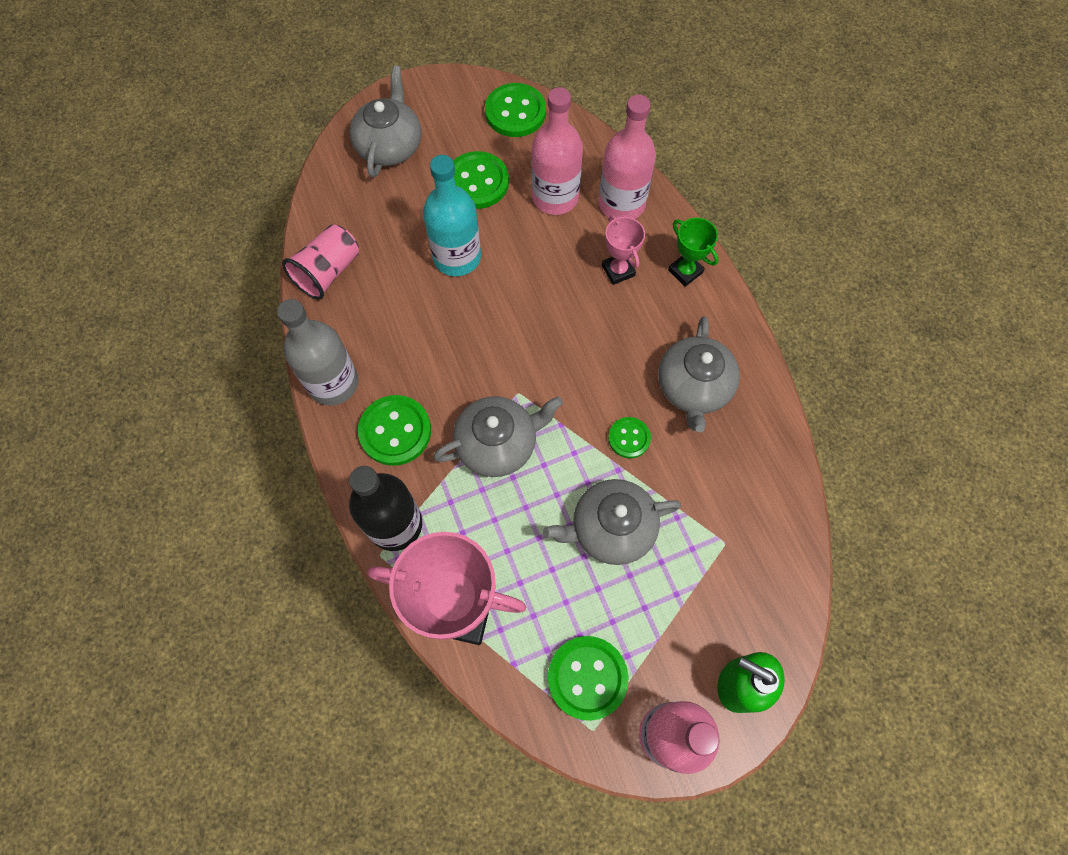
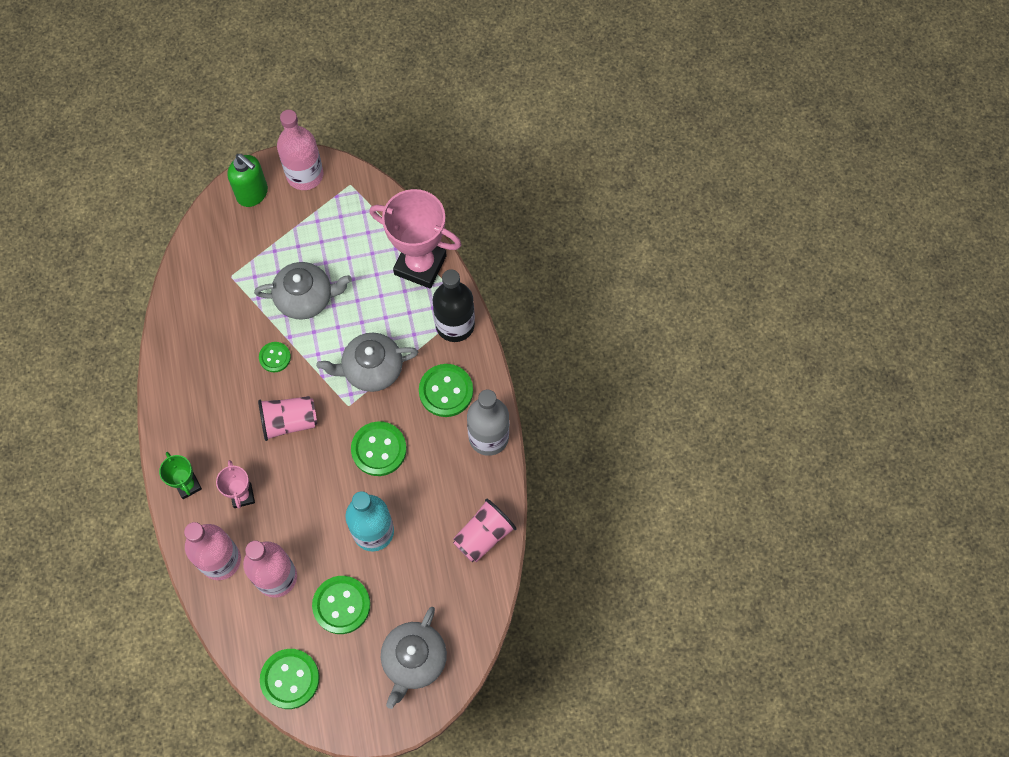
camera: 170 degrees left, 0 degrees up
(587, 361) = (289, 422): none -> pink cup
(587, 678) = (346, 212): green button -> green button (379, 449)
(693, 387) = (215, 387): grey teapot -> none

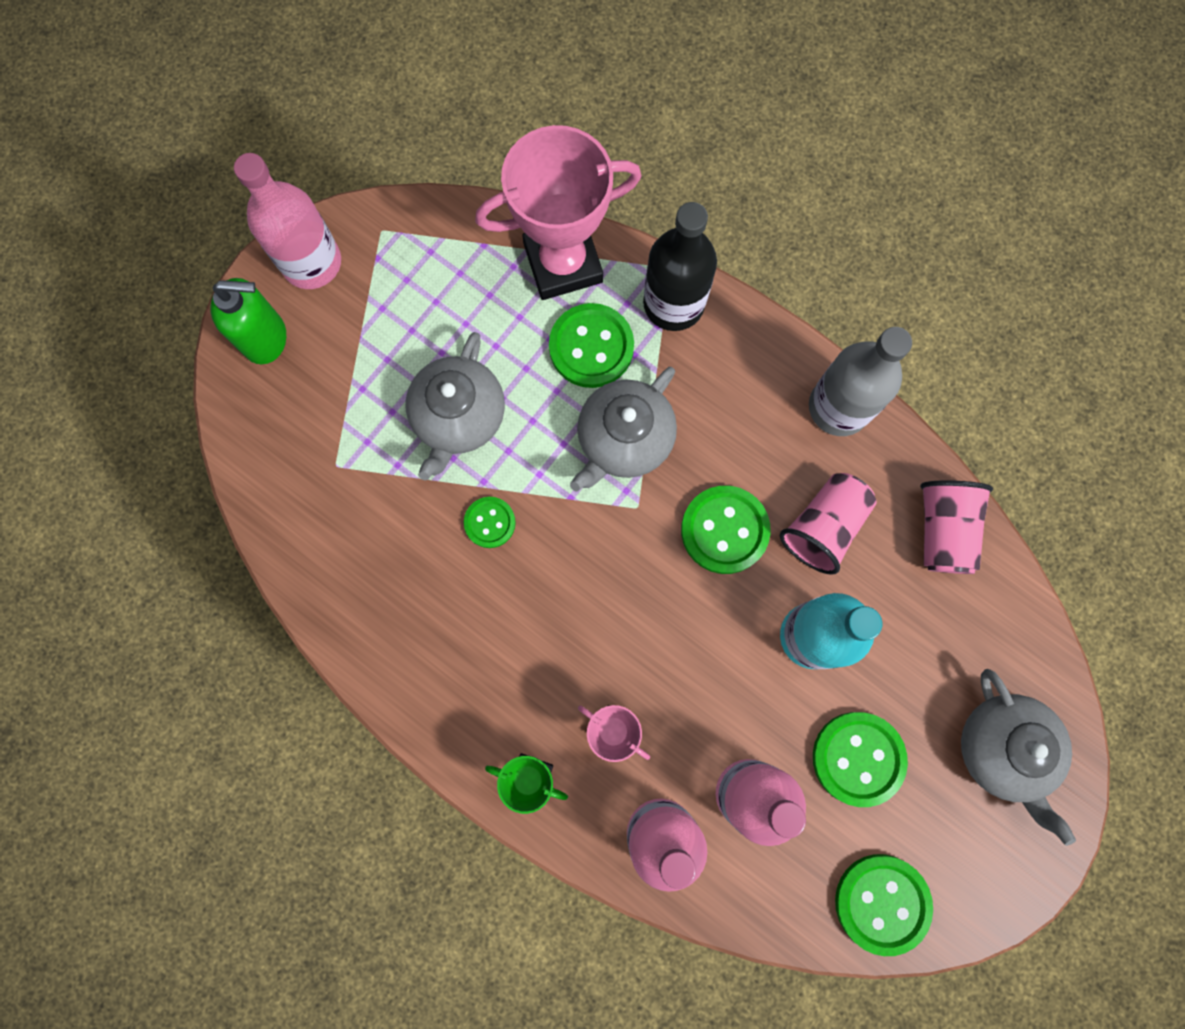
camera: 40 degrees left, 10 degrees up
(289, 422) = (583, 588): pink cup -> pink cup (823, 526)
(305, 298) = (458, 416): grey teapot -> grey teapot turned 150 degrees clockwise
(446, 391) = (738, 393): green button -> green button (591, 347)

